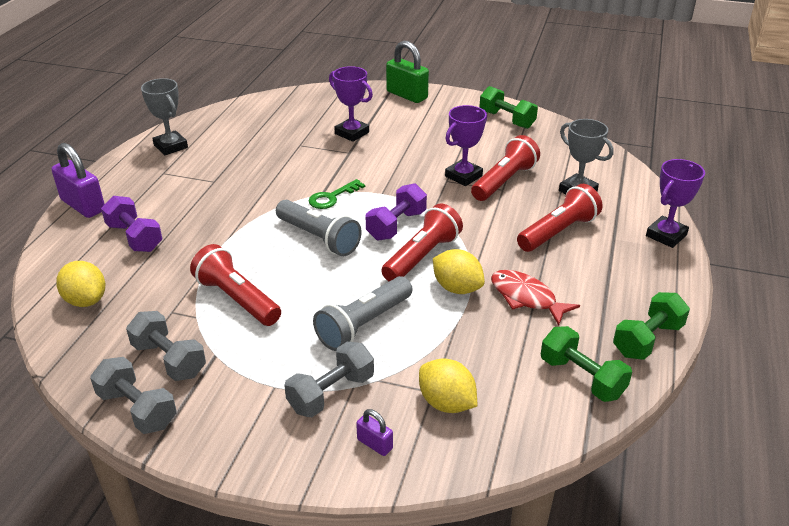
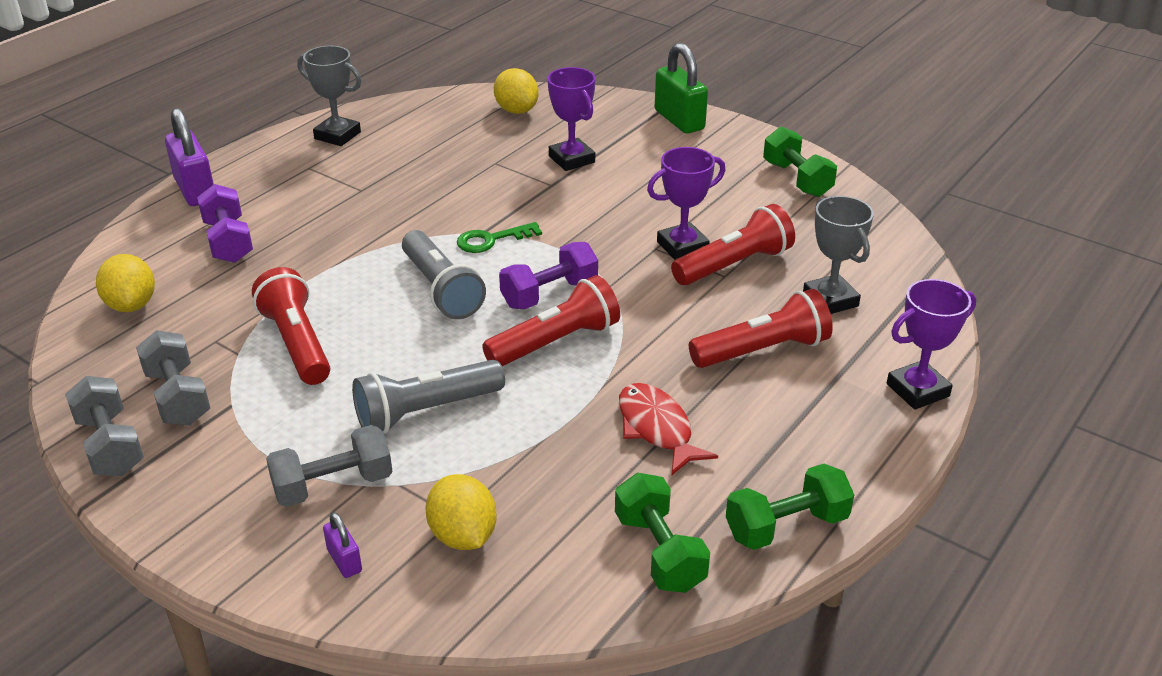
camera: 20 degrees right, 0 degrees up
(171, 146) = (337, 135): grey trophy -> grey trophy turned 45 degrees counterclockwise
(457, 288) = (573, 394): yellow lemon -> yellow lemon (516, 110)

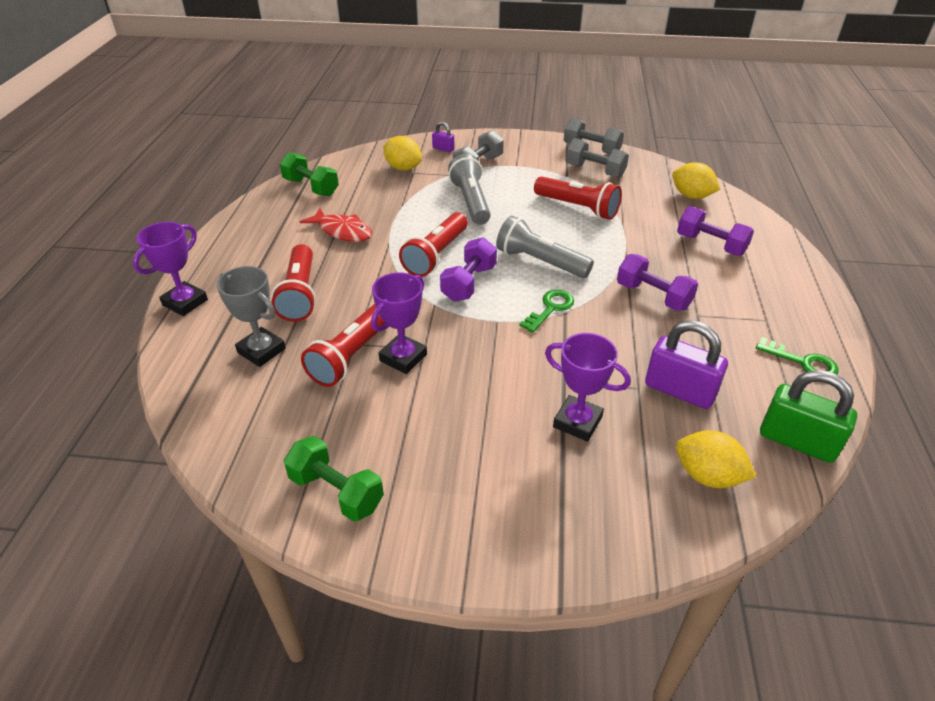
camera: 150 degrees right, 5 degrees up
(195, 190) = (799, 270): purple padlock -> purple padlock (679, 390)
(337, 135) = (803, 362): grey trophy -> green key
(375, 217) = (653, 296): none -> purple dumbbell
(426, 411) = (471, 201): grey flashlight -> grey flashlight turned 45 degrees counterclockwise
(679, 120) = (524, 546): green padlock -> green padlock (797, 441)
(762, 350) = (300, 294): red flashlight -> red flashlight turned 45 degrees counterclockwise
(786, 526) = (253, 212): green dumbbell -> none

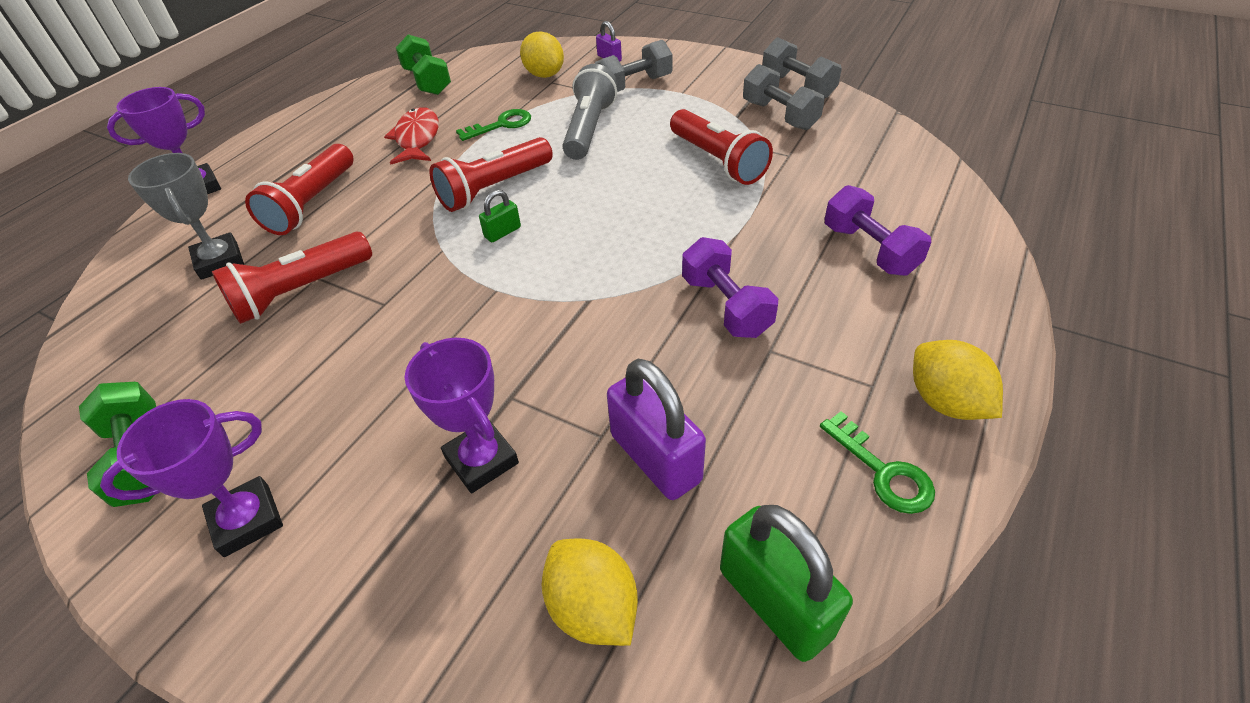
camera: 25 degrees right, 5 degrees up
(342, 231) = (417, 138): red fish -> red fish turned 150 degrees counterclockwise
(403, 357) = (351, 309): purple trophy -> purple trophy (247, 520)
(469, 283) = (502, 232): purple dumbbell -> green padlock
(540, 262) = (611, 224): grey flashlight -> none
(550, 308) = (574, 290): green key -> green key (501, 125)
(691, 196) = (893, 173): yellow lemon -> yellow lemon (945, 402)

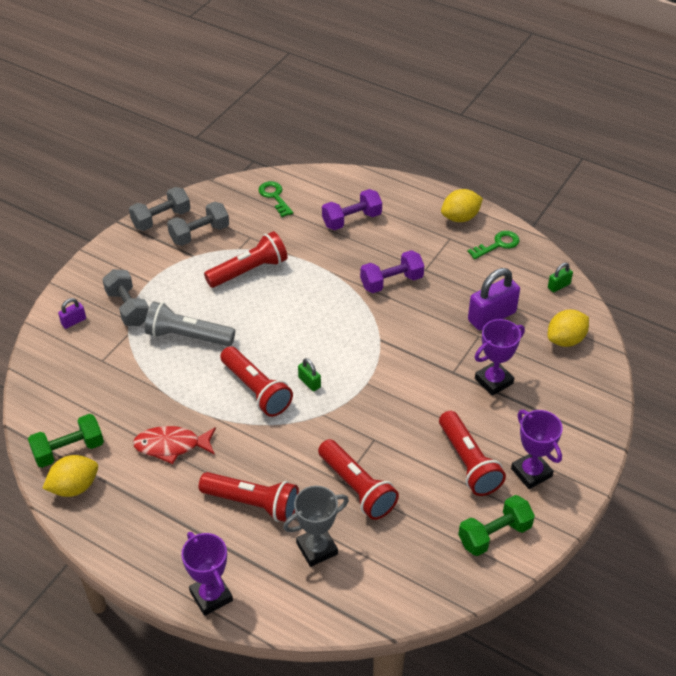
camera: 90 degrees left, 0 degrees up
(302, 421) = (468, 462): none -> red flashlight
(501, 125) = (165, 390): green key -> green key (274, 197)
(544, 75) = (87, 365): yellow lemon -> yellow lemon (74, 487)
(775, 601) = (558, 286): green padlock -> green padlock, size x0.49

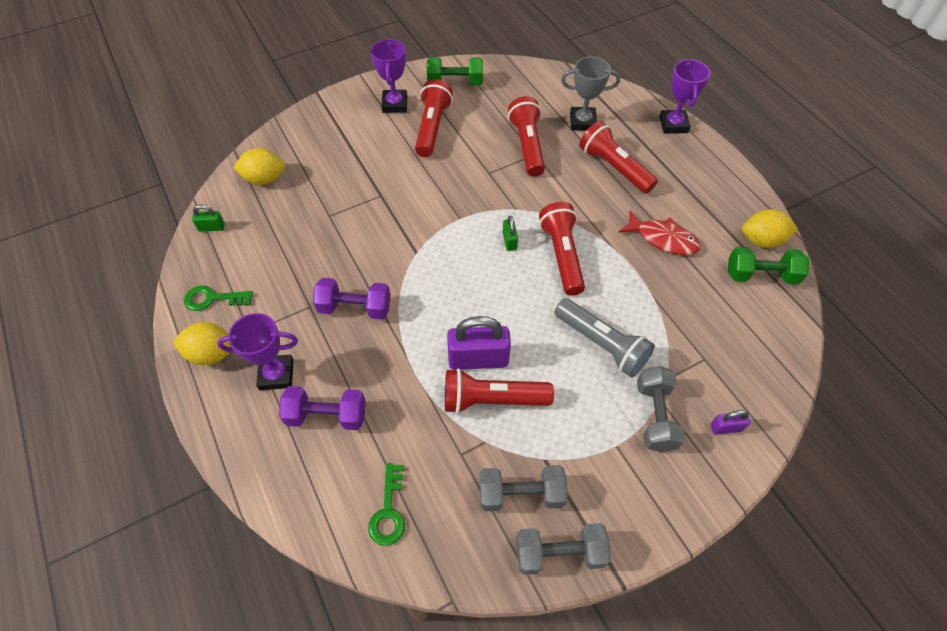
camera: 150 degrees left, 10 degrees up
(491, 316) = (300, 227): purple padlock -> purple padlock (478, 359)
(493, 381) = (356, 173): purple trophy -> purple trophy (276, 375)

